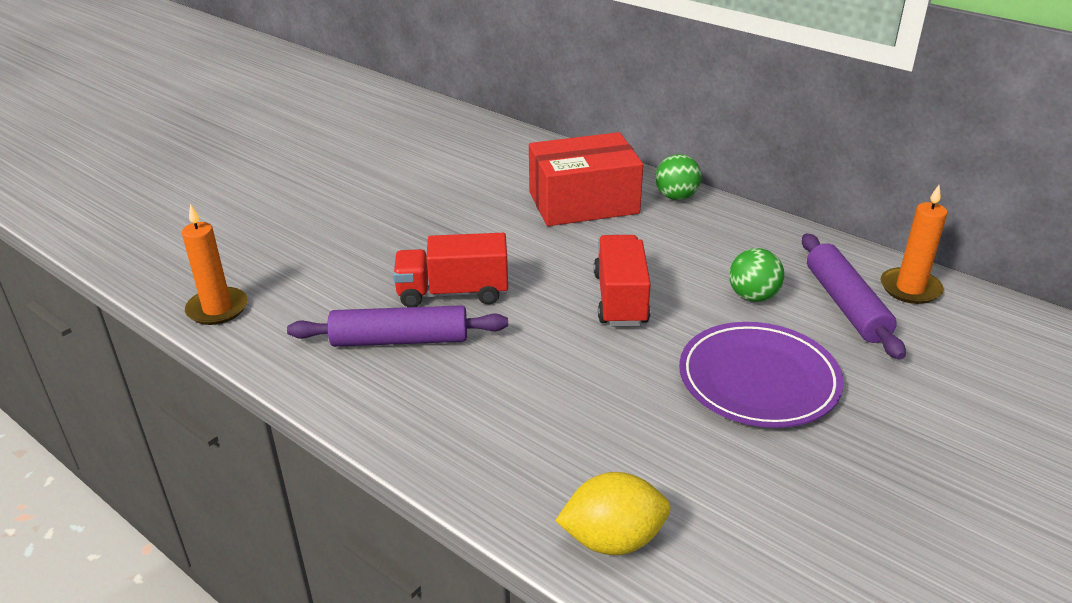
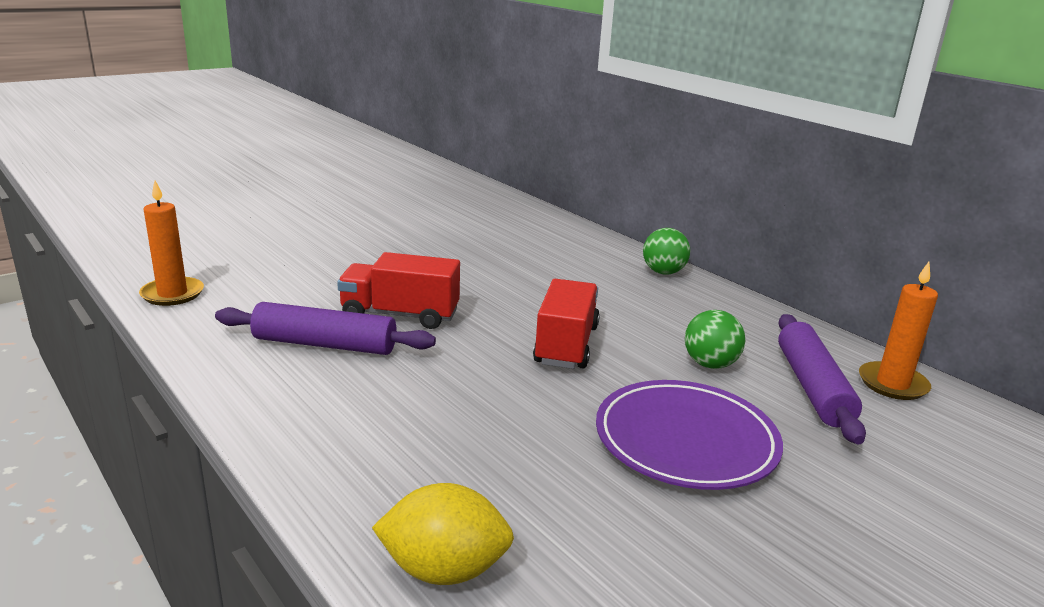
camera: 10 degrees right, 10 degrees down
(583, 203) = (567, 264): red box -> none

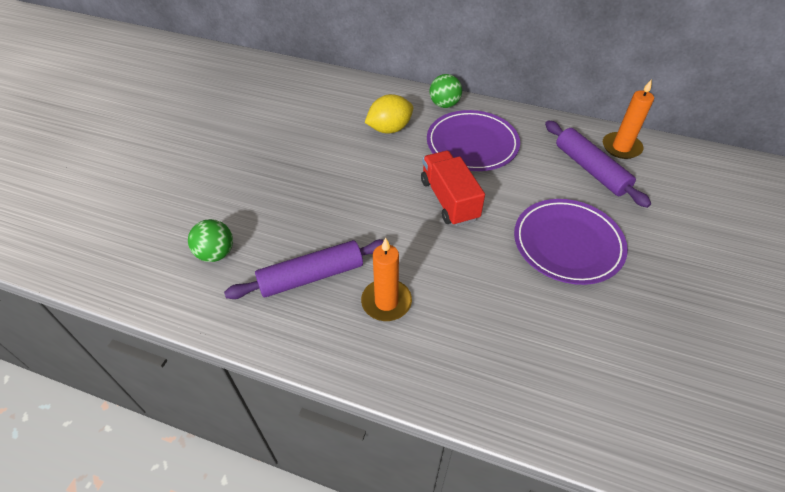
camera: 30 degrees left, 25 degrees up
(172, 294) = (151, 285): orange candle -> orange candle (386, 302)
(400, 315) = (330, 223): red truck -> none
(444, 570) = (541, 404): yellow lemon -> yellow lemon (389, 129)
(659, 312) = (472, 144): none -> purple plate
(710, 364) = (532, 177): green ball -> green ball (216, 253)

